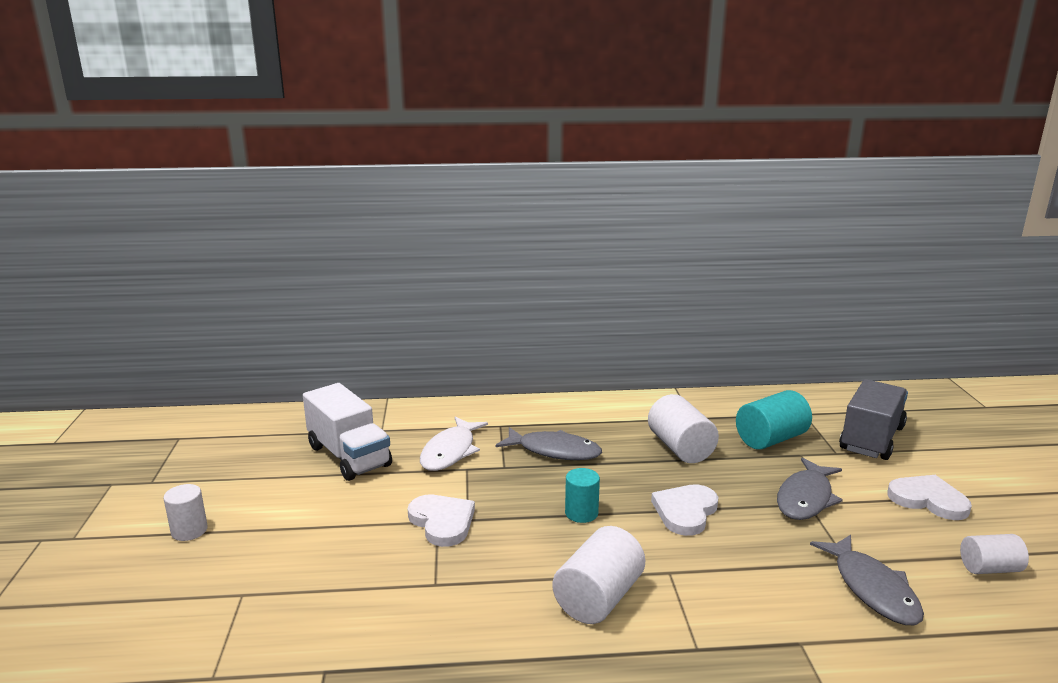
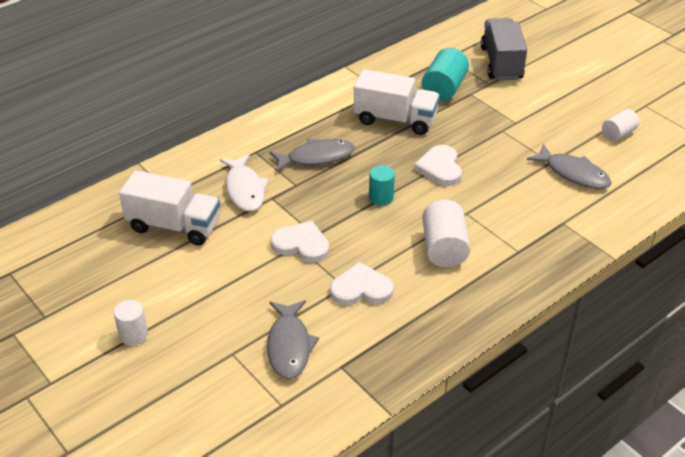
camera: 35 degrees left, 20 degrees up
(680, 448) = (395, 120): white cylinder -> white truck
(806, 498) = (498, 127): grey fish -> grey fish (289, 346)
(928, 500) = (561, 99): white heart -> white heart (361, 289)

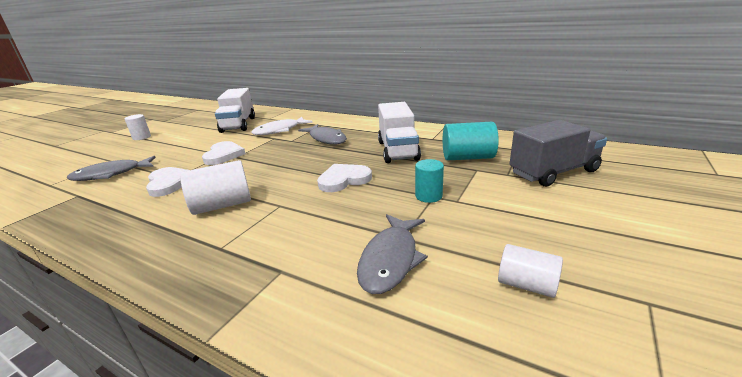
camera: 70 degrees right, 15 degrees down
(381, 197) = (288, 167): turquoise cylinder -> turquoise cylinder (428, 196)

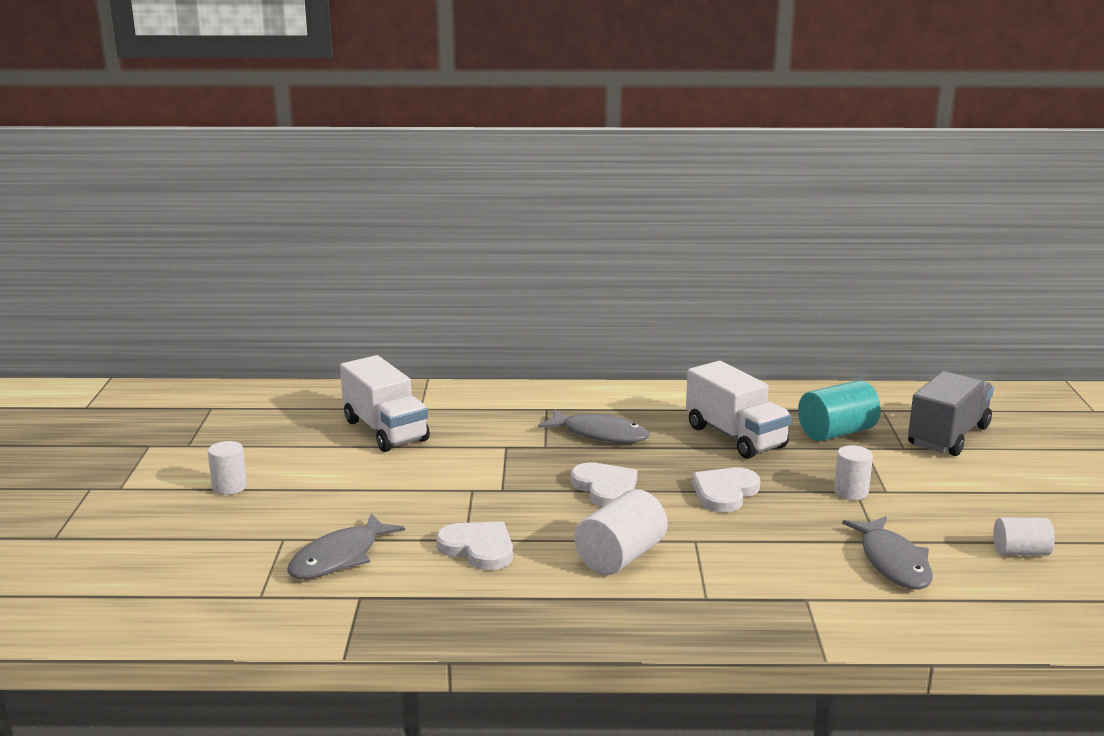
camera: 30 degrees left, 5 degrees down
(223, 155) = (476, 490): white heart -> white heart (605, 488)
(280, 130) = (490, 430): white fish -> none
(428, 196) = (851, 492): turquoise cylinder -> white cylinder

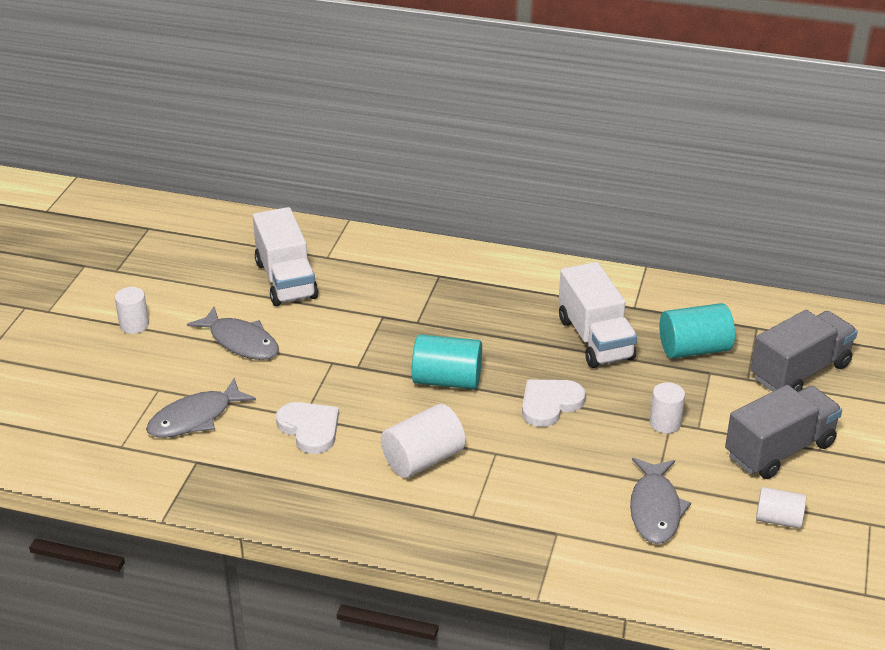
camera: 15 degrees right, 15 degrees up
(600, 434) = (472, 315): grey fish -> grey fish (241, 342)
(605, 488) = (447, 380): white heart -> turquoise cylinder
(977, 497) = (779, 450): none -> grey truck

